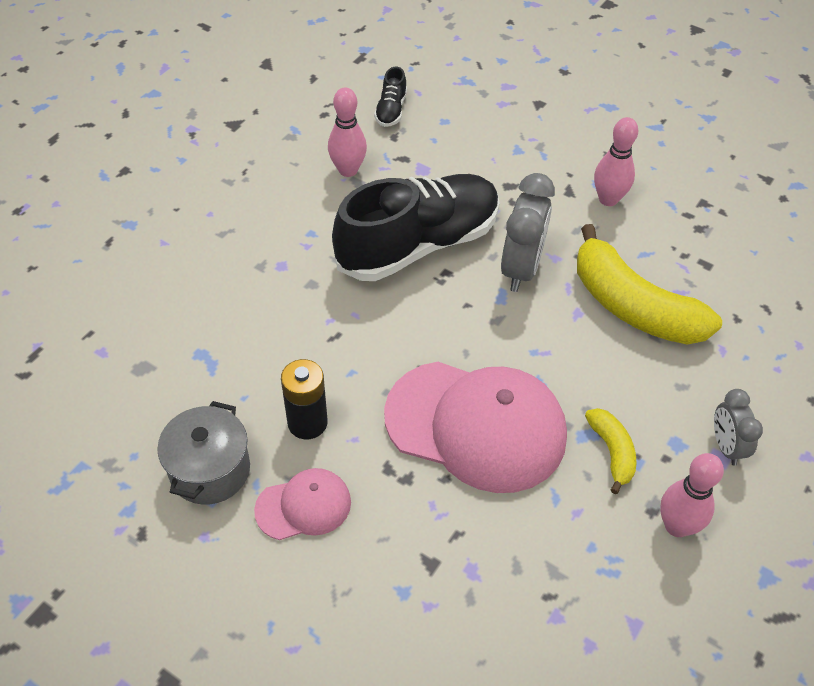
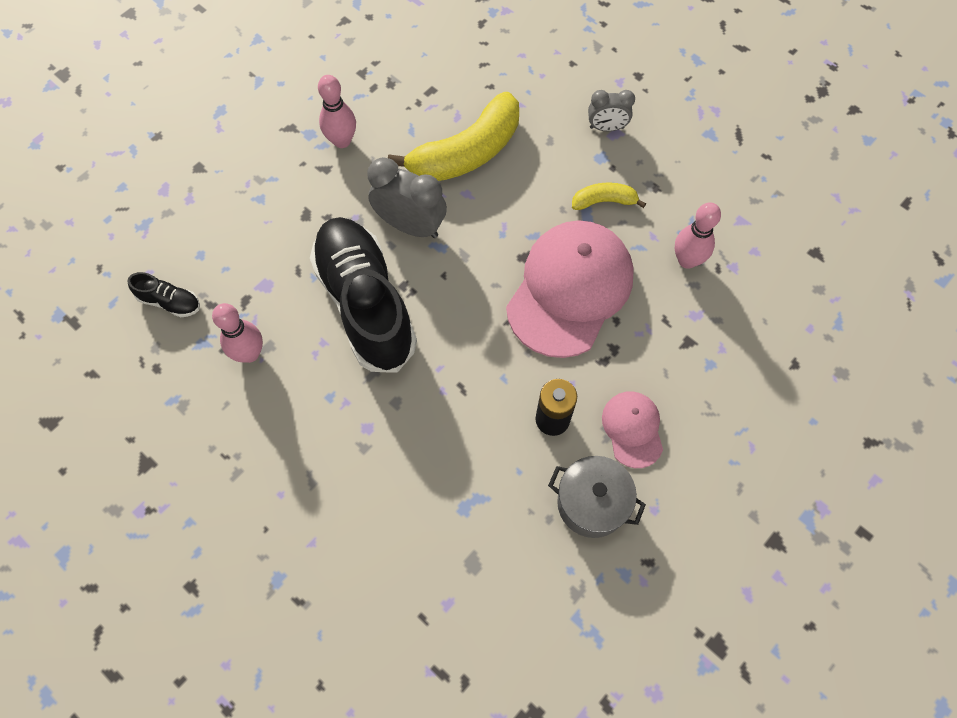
camera: 80 degrees left, 15 degrees up
(677, 526) = (669, 176): pink bowling pin -> pink bowling pin (687, 260)

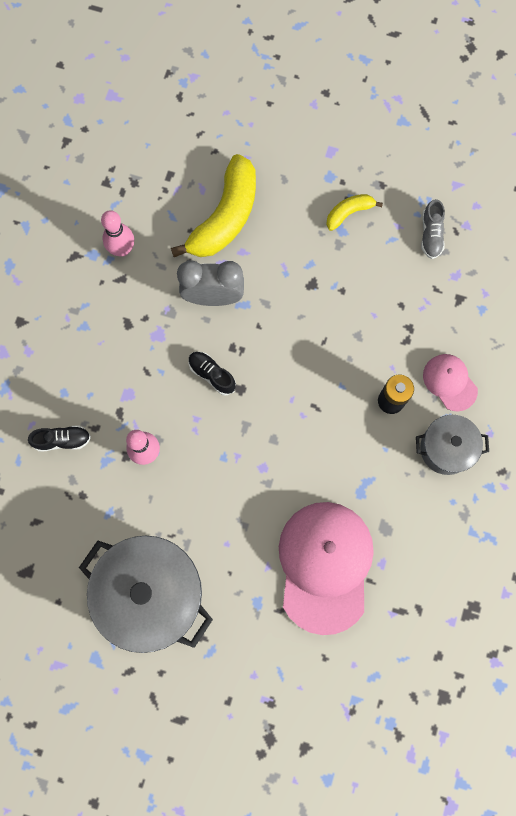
camera: 25 degrees left, 10 degrees up
(167, 510) = (152, 593): none -> grey pot
(365, 304) = (212, 374): black shoe -> black shoe, size x0.41
(570, 290) = (357, 296): pink cap -> pink cap (325, 566)
(606, 127) = (322, 149): grey clock -> none
(687, 260) = (431, 234): pink bowling pin -> grey shoe

